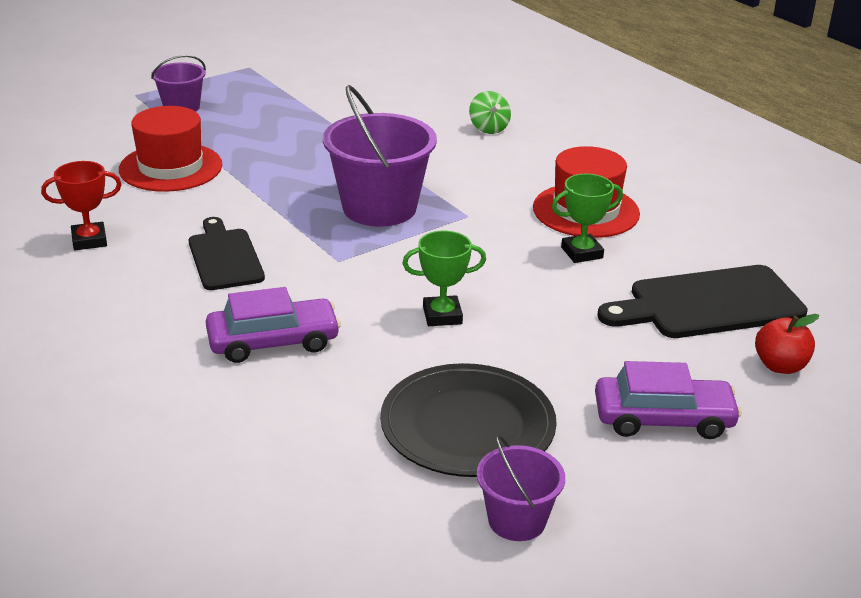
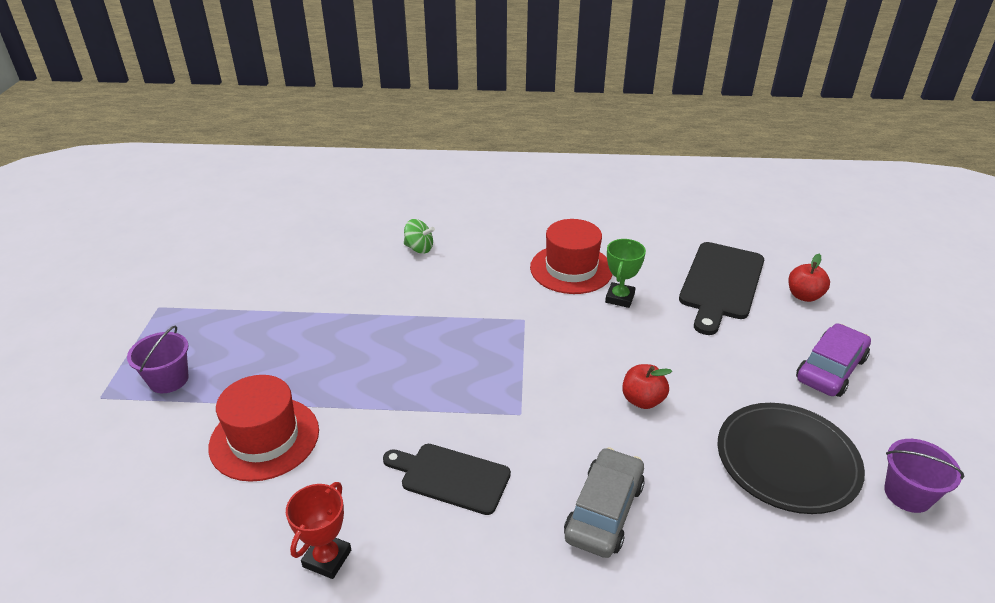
camera: 50 degrees left, 5 degrees up
(273, 342) = (604, 511): purple car -> grey car
(379, 208) = (468, 354): purple bucket -> none
(442, 316) = (642, 400): green trophy -> red apple

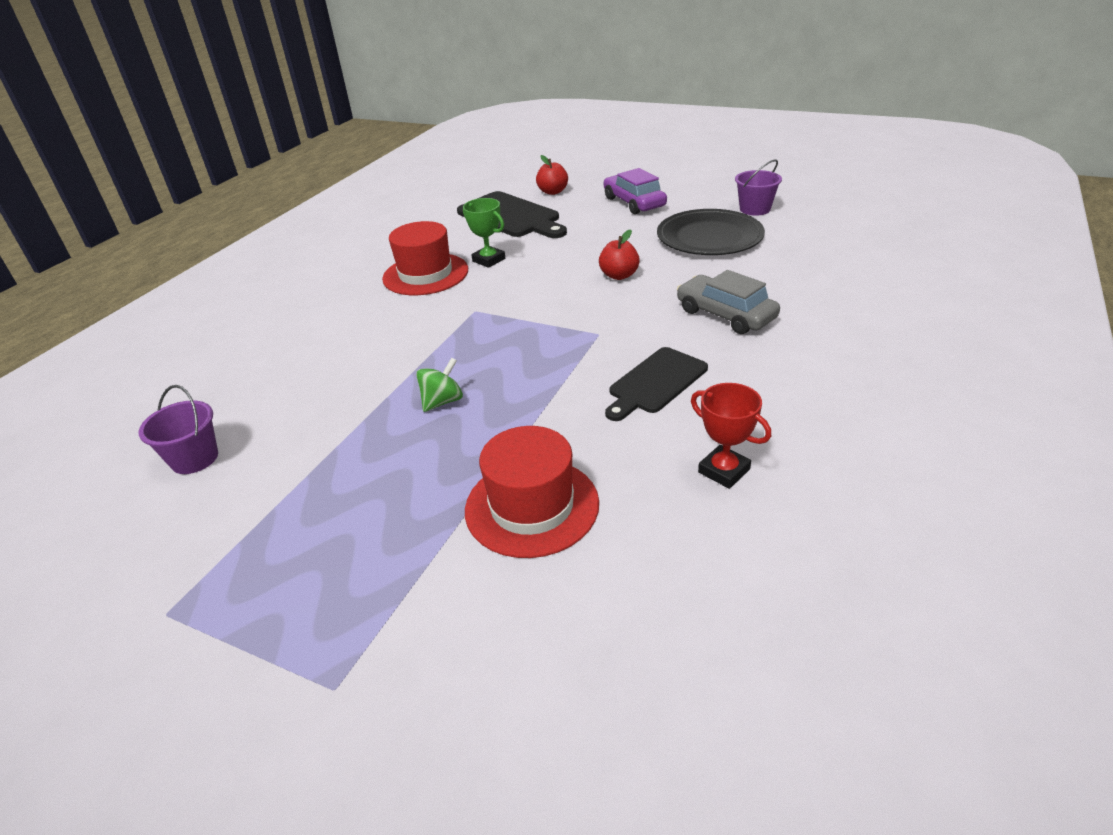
camera: 65 degrees left, 0 degrees up
(168, 380) = (356, 600): purple bucket -> purple bucket (194, 458)
(419, 248) = (294, 355): green spinning top -> green spinning top (442, 401)

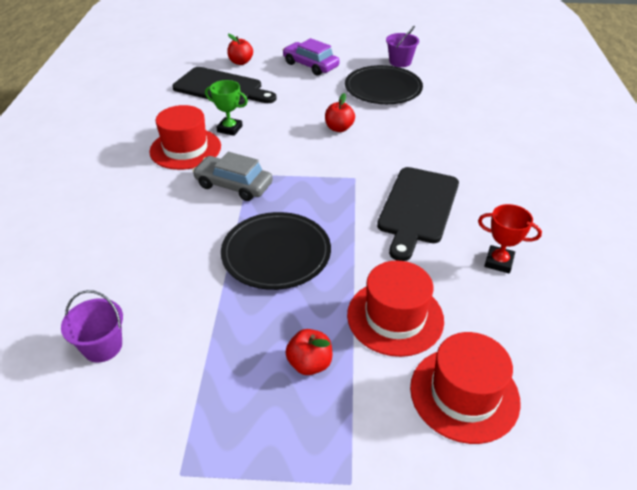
camera: 25 degrees left, 5 degrees up
(389, 534) = (309, 363): none -> red apple
(442, 401) = (276, 253): green spinning top -> black plate
(555, 626) = (464, 394): none -> red hat
(655, 382) = (417, 208): black cutting board -> black cutting board, size x1.50
(725, 314) = (431, 148): grey car -> grey car (233, 185)

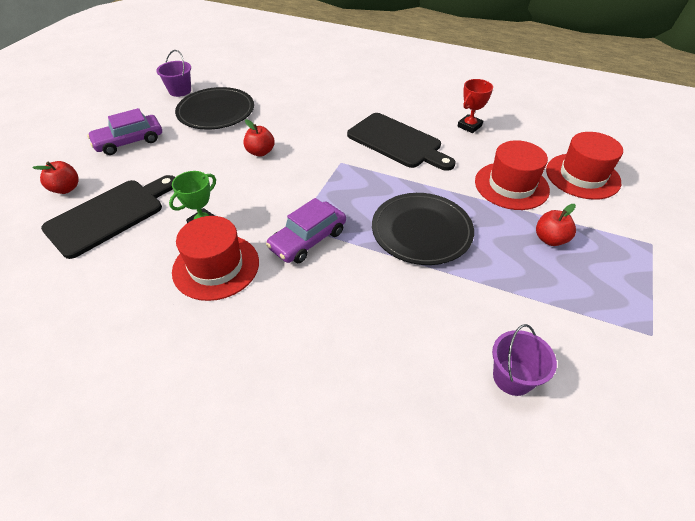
camera: 70 degrees left, 5 degrees up
(233, 185) = (308, 239): grey car -> purple car

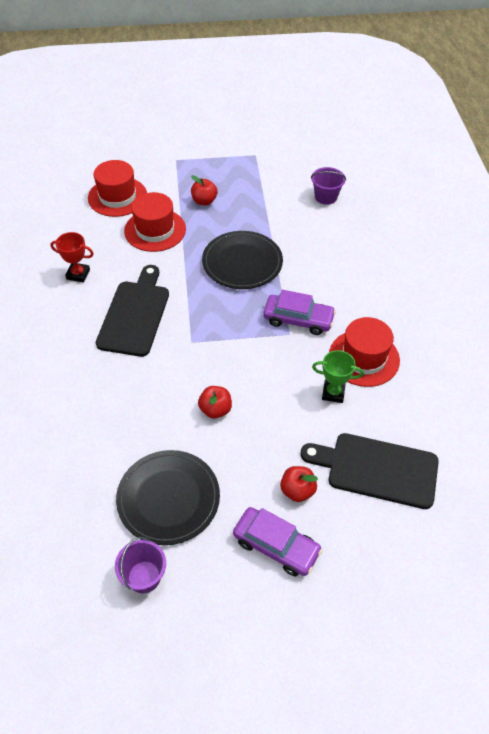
camera: 120 degrees left, 5 degrees up
(66, 189) = (379, 539): red apple -> red apple (297, 490)

